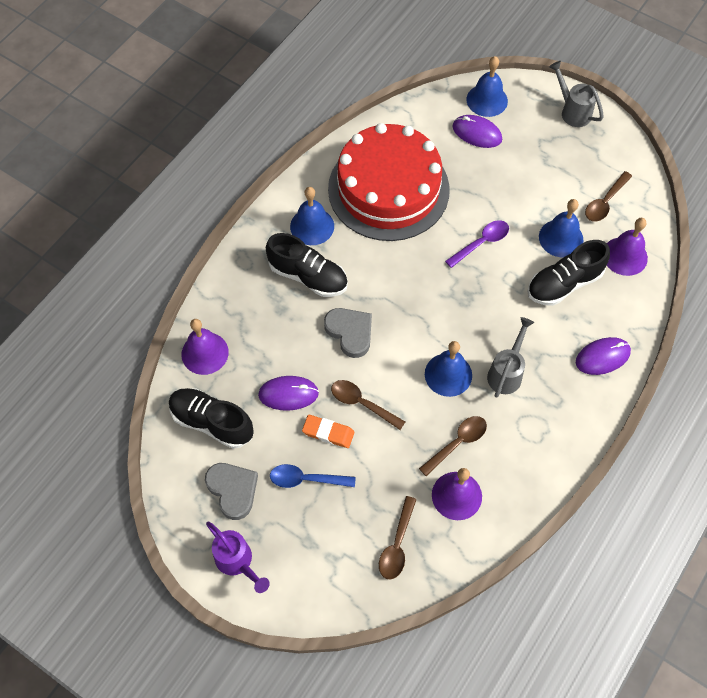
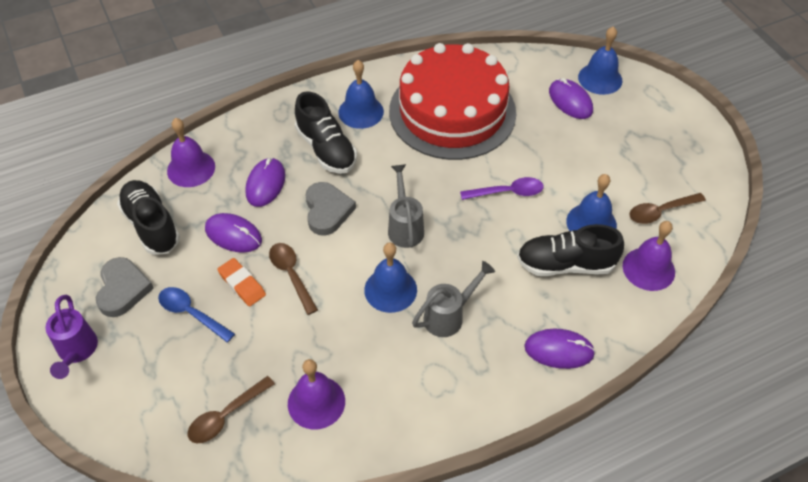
camera: 30 degrees right, 10 degrees down
(280, 334) = (265, 184): none -> purple mouse
(457, 443) = (353, 355): brown spoon -> none
(572, 111) = (681, 120): grey watering can -> grey watering can (405, 226)

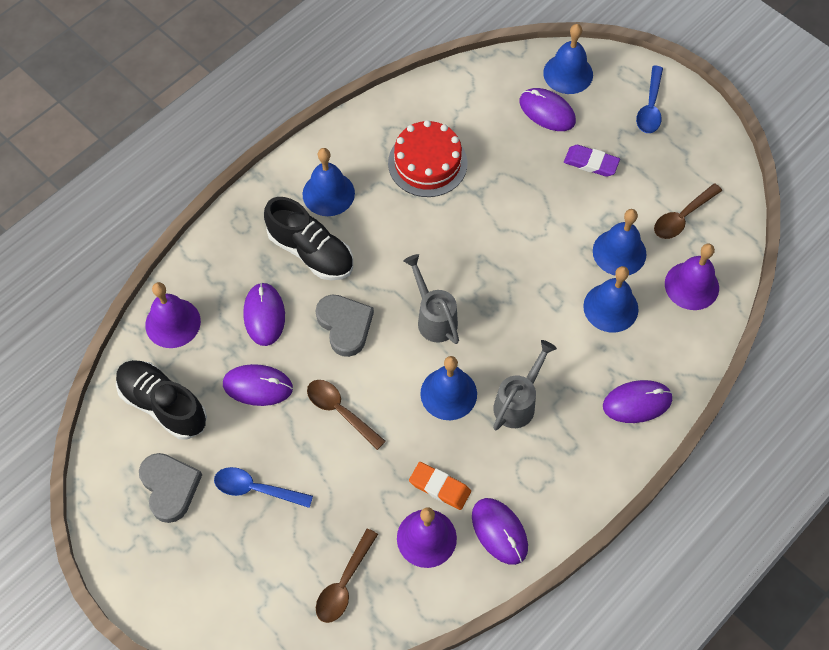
camera: 20 degrees left, 10 degrees up
(77, 352) = (157, 572): purple watering can -> none
(242, 284) = (293, 439): orange eraser -> orange eraser (440, 487)
(384, 419) = (499, 531): none -> purple mouse
(452, 111) = (427, 163): red cake -> red cake, size x0.55
(507, 192) = (523, 243): purple spoon -> none
(565, 264) = (610, 307): black shoe -> blue bell
(593, 148) = (591, 163): none -> purple eraser
(663, 121) = (650, 107): none -> blue spoon

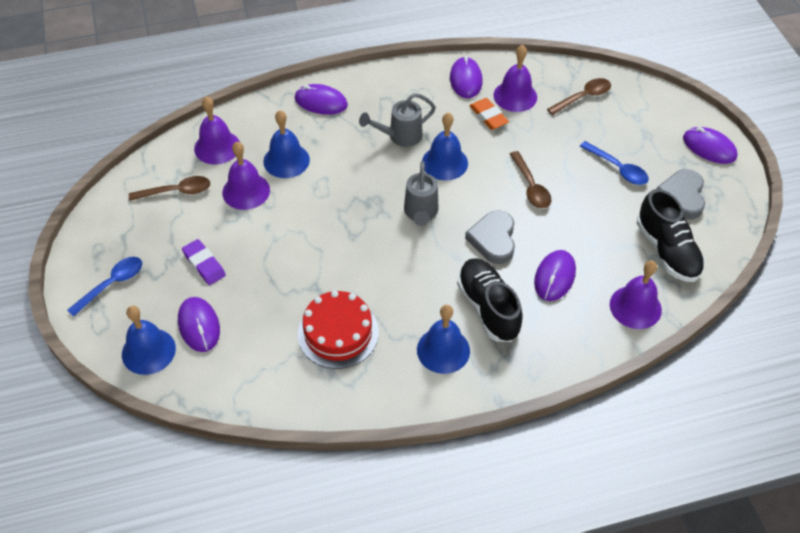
camera: 150 degrees left, 10 degrees down
(258, 386) = (585, 230): purple mouse -> purple mouse (709, 147)
(619, 252) = (246, 191): blue bell -> purple bell

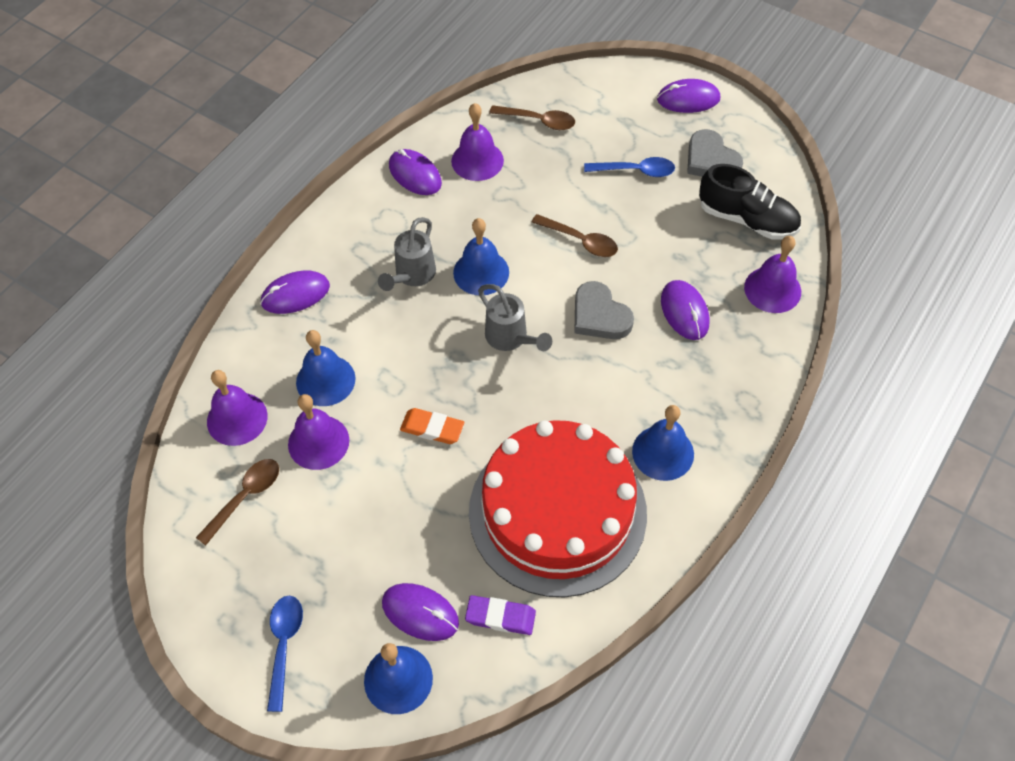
camera: 40 degrees left, 5 degrees up
(204, 264) = (358, 549): purple eraser -> purple eraser (500, 617)
(338, 333) = (557, 512): red cake -> red cake, size x1.82
(488, 116) = (473, 197): orange eraser -> orange eraser (432, 428)
(488, 308) = (659, 383): black shoe -> none
(583, 97) = (538, 121): brown spoon -> brown spoon turned 90 degrees clockwise

